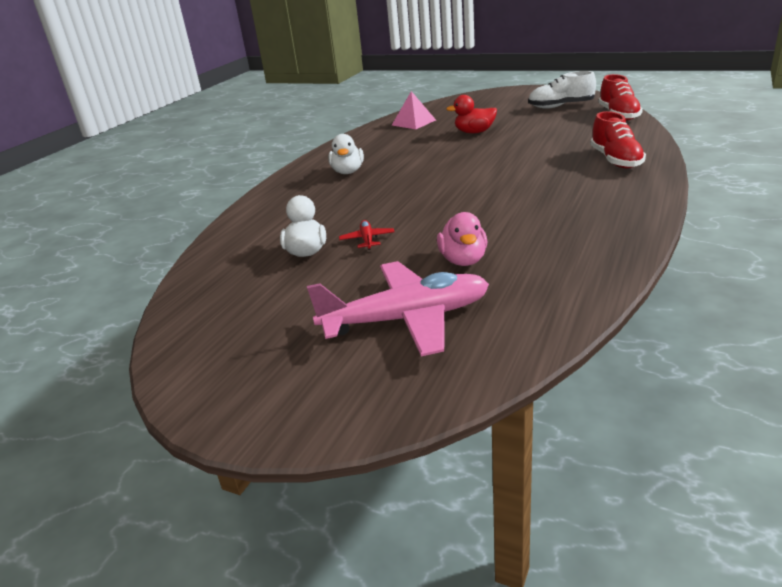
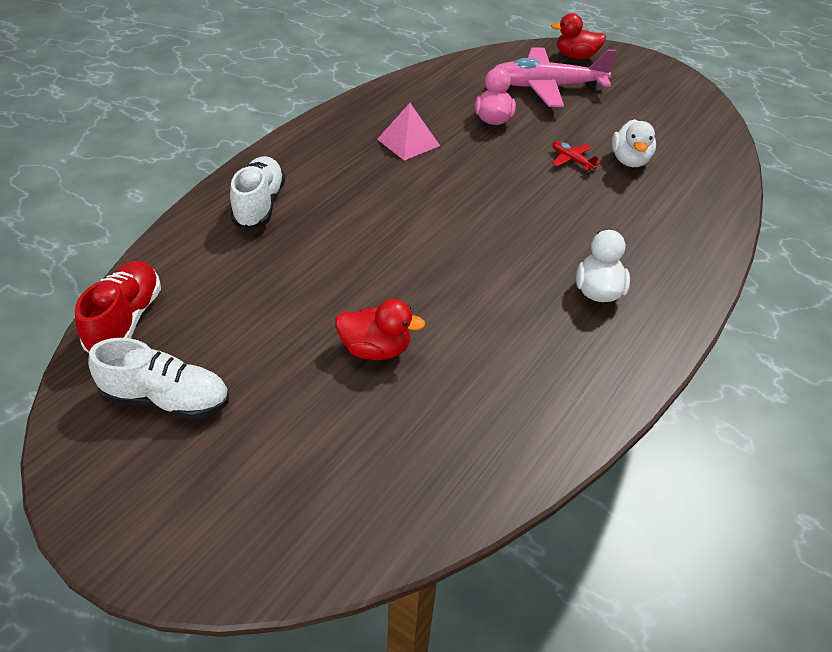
camera: 175 degrees left, 15 degrees up
(364, 394) = (576, 56): none -> red duck
(367, 239) = (571, 160): red plane -> red plane turned 135 degrees clockwise
(413, 122) = (466, 445): pink pyramid -> pink pyramid (408, 142)
(616, 160) = (259, 205): red shoe -> white shoe

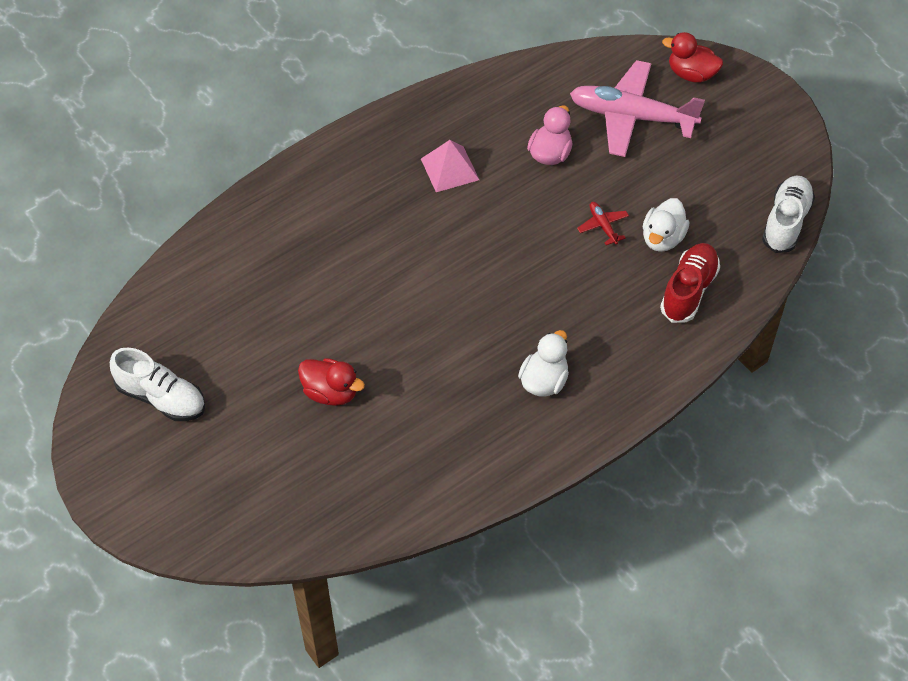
camera: 20 degrees right, 10 degrees up
(126, 320) = (146, 318): red shoe -> red shoe (688, 291)
(259, 205) = (284, 220): white shoe -> white shoe (786, 222)

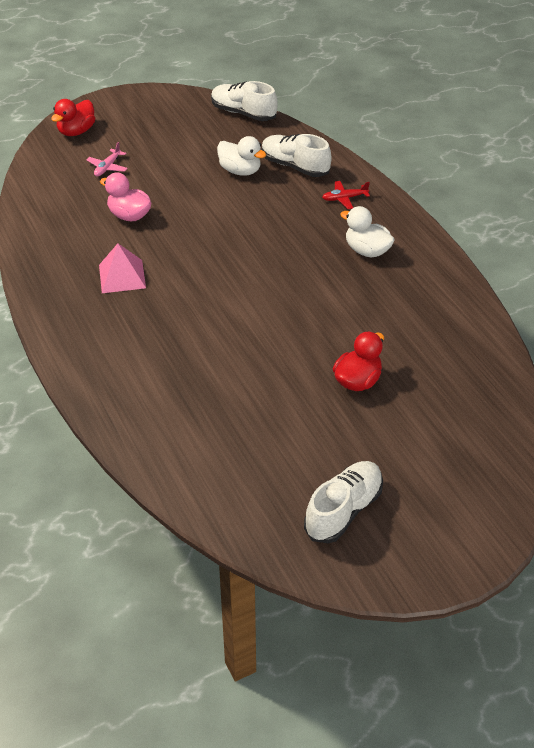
camera: 80 degrees left, 10 degrees down
(603, 226) = (217, 198): red plane -> red plane (344, 198)
(631, 117) = (107, 167): pink plane -> pink plane, size x0.41
(688, 291) = (294, 166): red shoe -> white shoe

